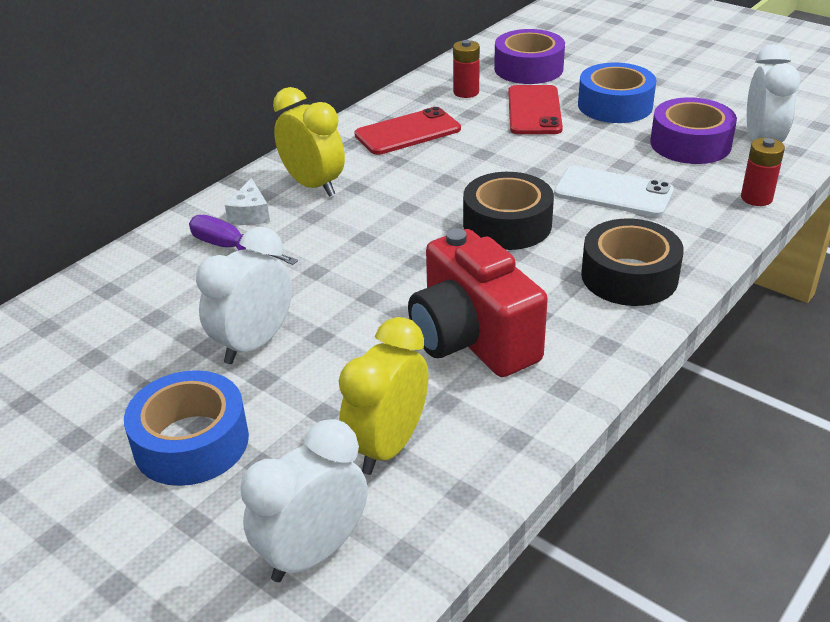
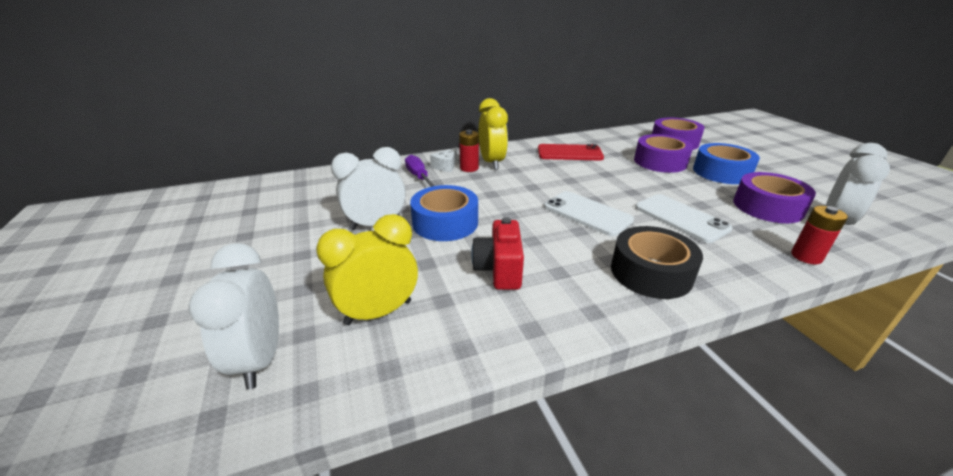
camera: 30 degrees right, 5 degrees down
(191, 442) = (286, 261): blue tape -> blue tape (445, 223)
(313, 553) = (260, 359): white clock -> white clock turned 90 degrees counterclockwise
(466, 92) = (623, 144): red battery -> red battery (469, 168)
(472, 339) = (499, 270): red camera -> red camera, size x0.63
(507, 224) = (587, 213): black tape -> white phone
(534, 110) = (660, 162): red phone -> purple tape

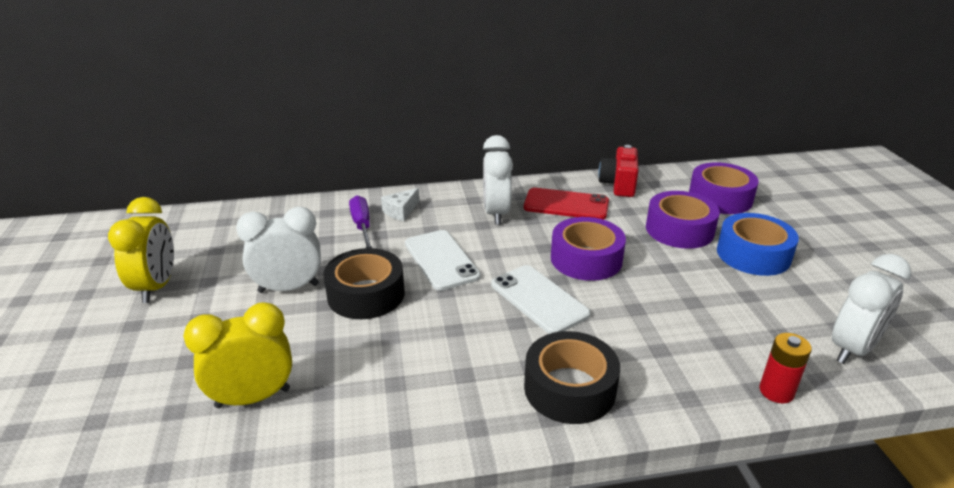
camera: 10 degrees right, 0 degrees up
(260, 359) = (126, 432): white clock -> white clock (496, 213)
(445, 223) = (366, 294): blue tape -> black tape
(469, 168) = (427, 217): red battery -> none
(492, 163) = (459, 211): yellow clock -> yellow clock (156, 287)
(499, 270) = (399, 363): red camera -> red camera (618, 185)
(681, 218) = (652, 319): white phone -> white phone (441, 260)
(767, 207) = (778, 315): purple tape -> purple tape (586, 259)

